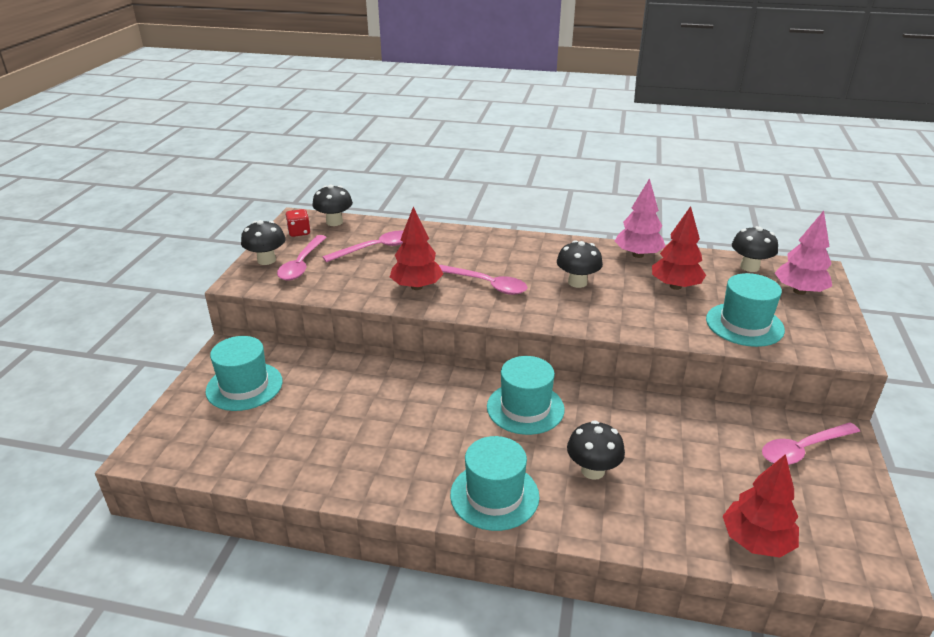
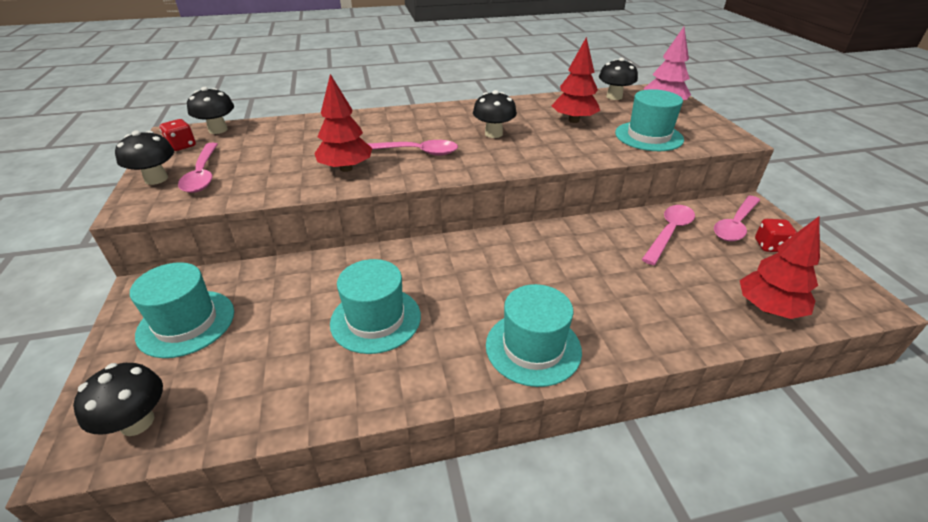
camera: 25 degrees left, 5 degrees up
(376, 248) = (279, 144): pink spoon -> pink spoon (669, 232)
(525, 408) = (502, 256): turquoise hat -> turquoise hat (375, 319)
(593, 470) = (600, 293): black mushroom -> black mushroom (137, 422)
(638, 255) = (525, 104): pink tree -> none
(822, 483) = (770, 246): none -> red dice

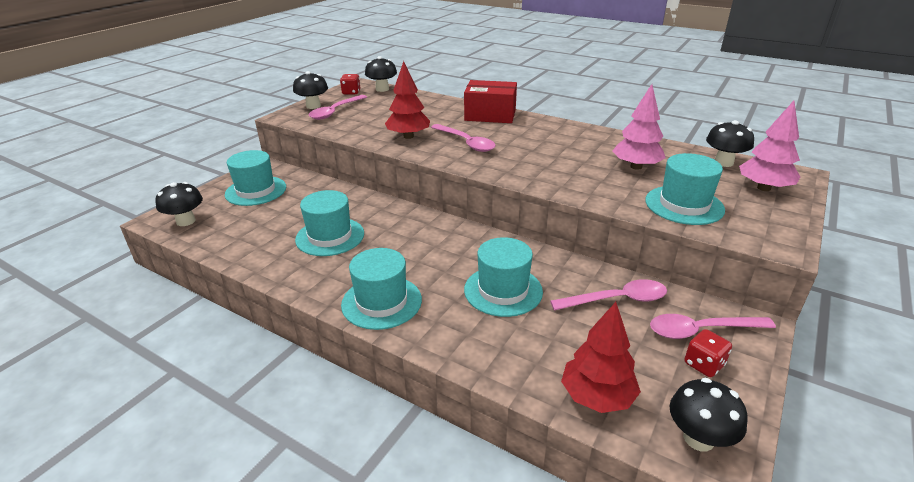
camera: 45 degrees right, 5 degrees down
(388, 119) = (490, 115): none -> red box
(493, 134) = (545, 151): black mushroom -> black mushroom (698, 438)
(574, 120) = (636, 167): red tree -> pink tree
(599, 272) = (503, 290): none -> turquoise hat

